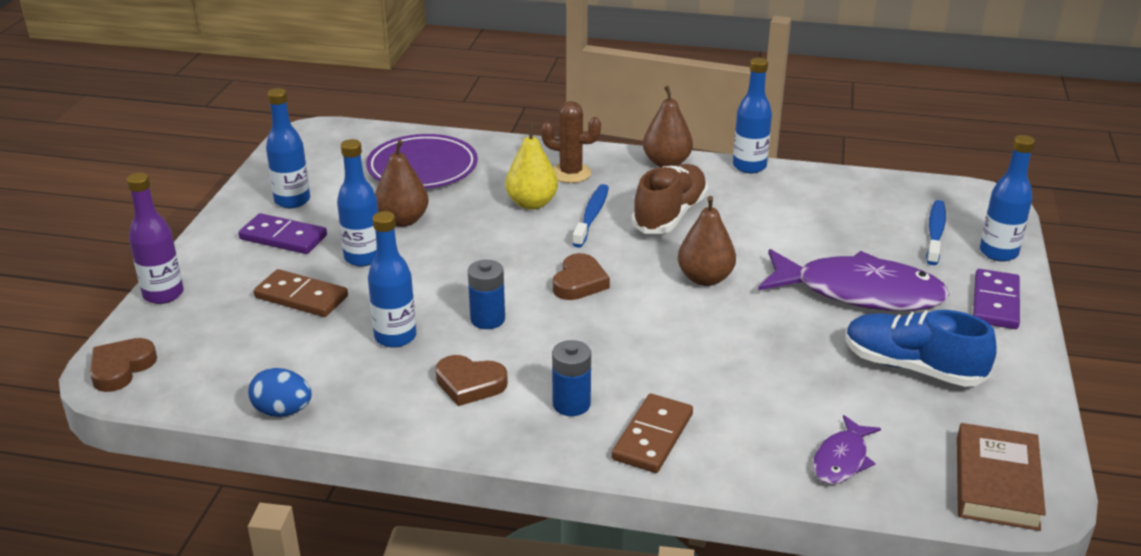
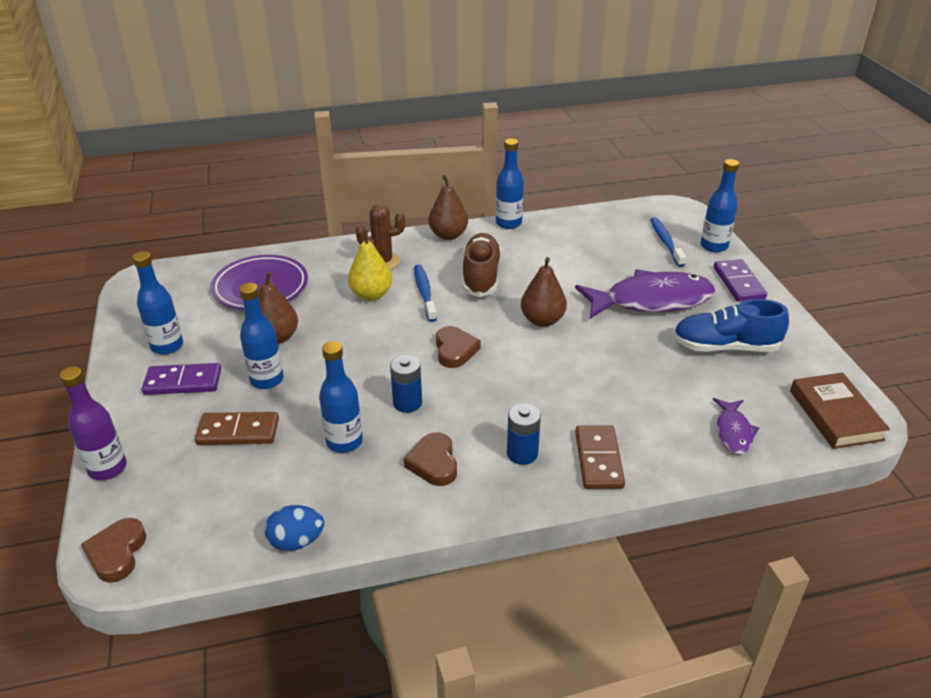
camera: 25 degrees left, 5 degrees up
(470, 384) = (433, 463): brown heart -> brown heart turned 90 degrees clockwise

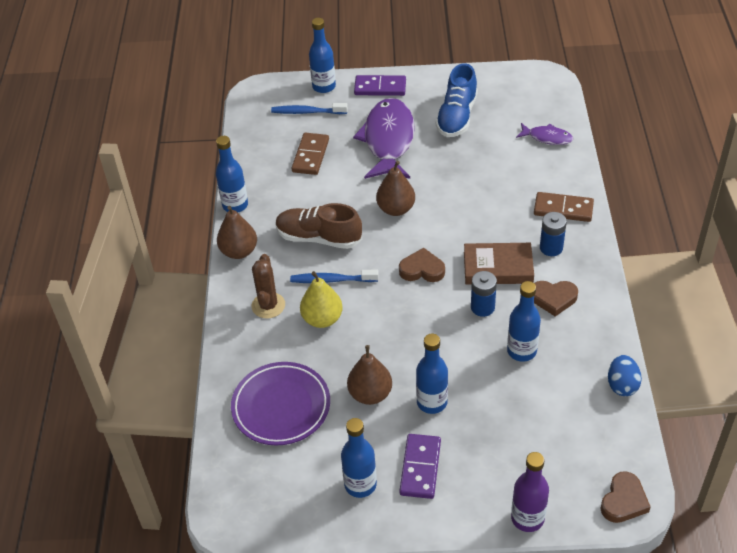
camera: 75 degrees left, 10 degrees up
(117, 553) = (623, 501): brown heart -> brown heart turned 75 degrees counterclockwise
(238, 431) = (496, 423): brown domino -> brown domino (310, 156)
(835, 415) = (539, 87): brown book -> brown book (498, 267)

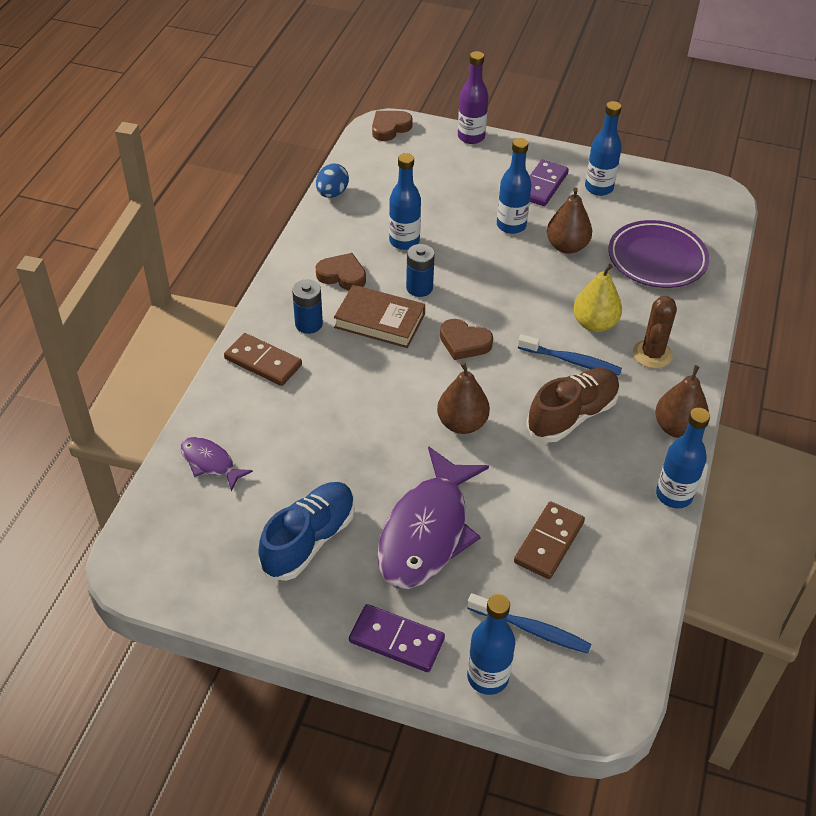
camera: 165 degrees left, 0 degrees up
(319, 238) = (572, 415): brown shoe -> brown shoe turned 75 degrees counterclockwise

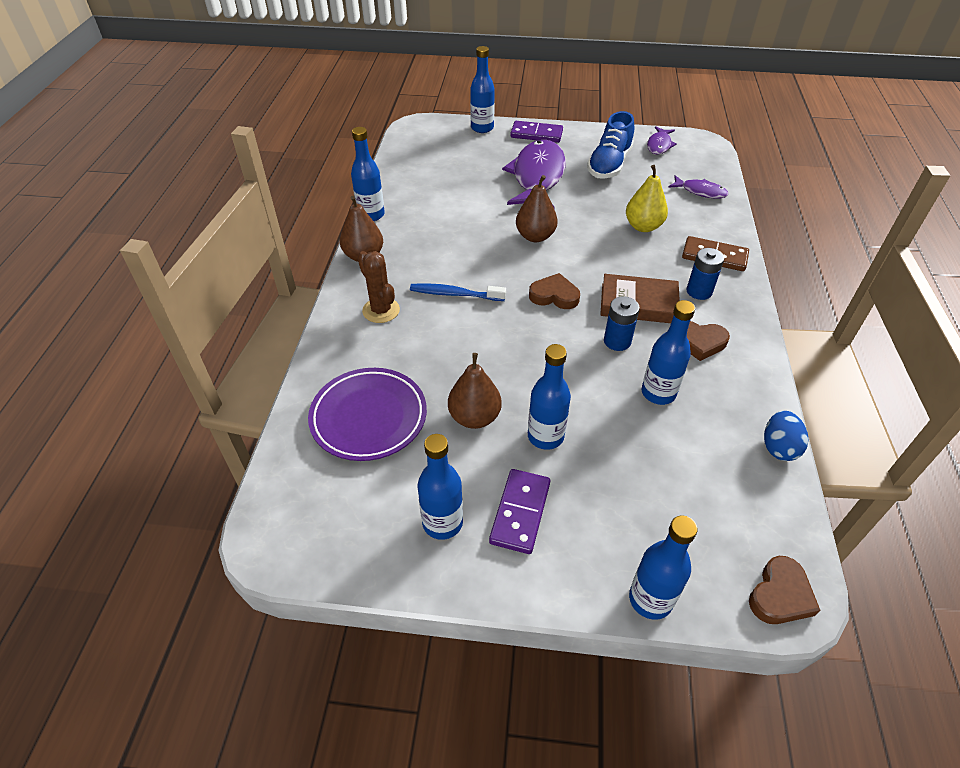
camera: 170 degrees right, 0 degrees up
(206, 573) = (659, 145): none -> purple fish
(471, 137) = (650, 599): purple bottle -> blue bottle
(531, 629) = (461, 146): blue toothbrush -> none
(549, 542) = (457, 181): brown domino -> none
(572, 415) = (449, 253): brown shoe -> none
(594, 324) = (436, 331): yellow pear -> yellow pear (643, 226)
(652, 354) = (381, 310): brown cactus -> brown cactus turned 45 degrees counterclockwise

